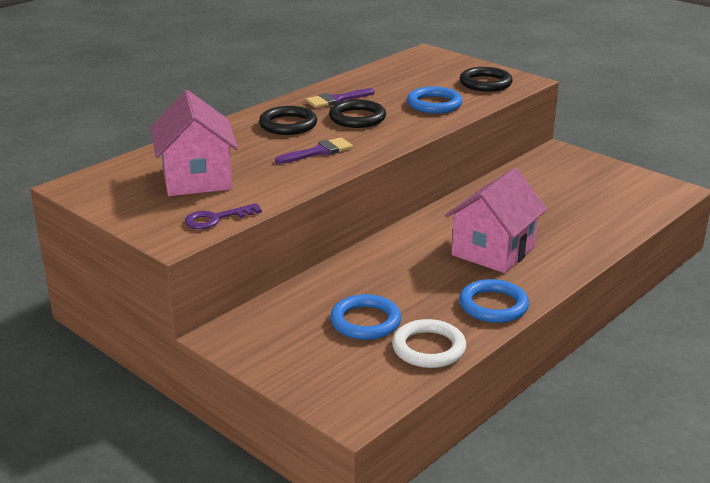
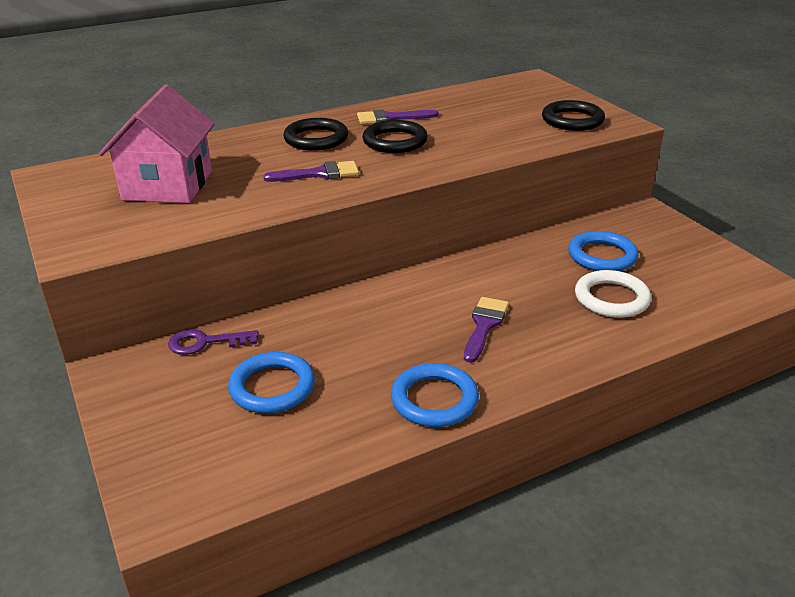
camera: 20 degrees right, 5 degrees up
(216, 219) = (140, 235): purple key -> purple key (205, 342)
(428, 348) = (316, 441): white ring -> white ring (611, 298)
(434, 104) = (493, 137): blue ring -> blue ring (602, 256)
(493, 251) = (484, 325): pink house -> purple brush

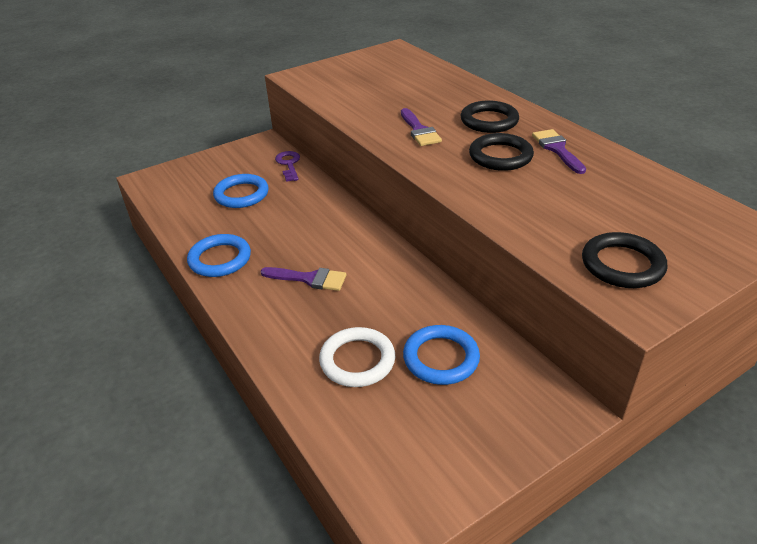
camera: 85 degrees right, 5 degrees up
(168, 185) = (386, 83): pink house -> none

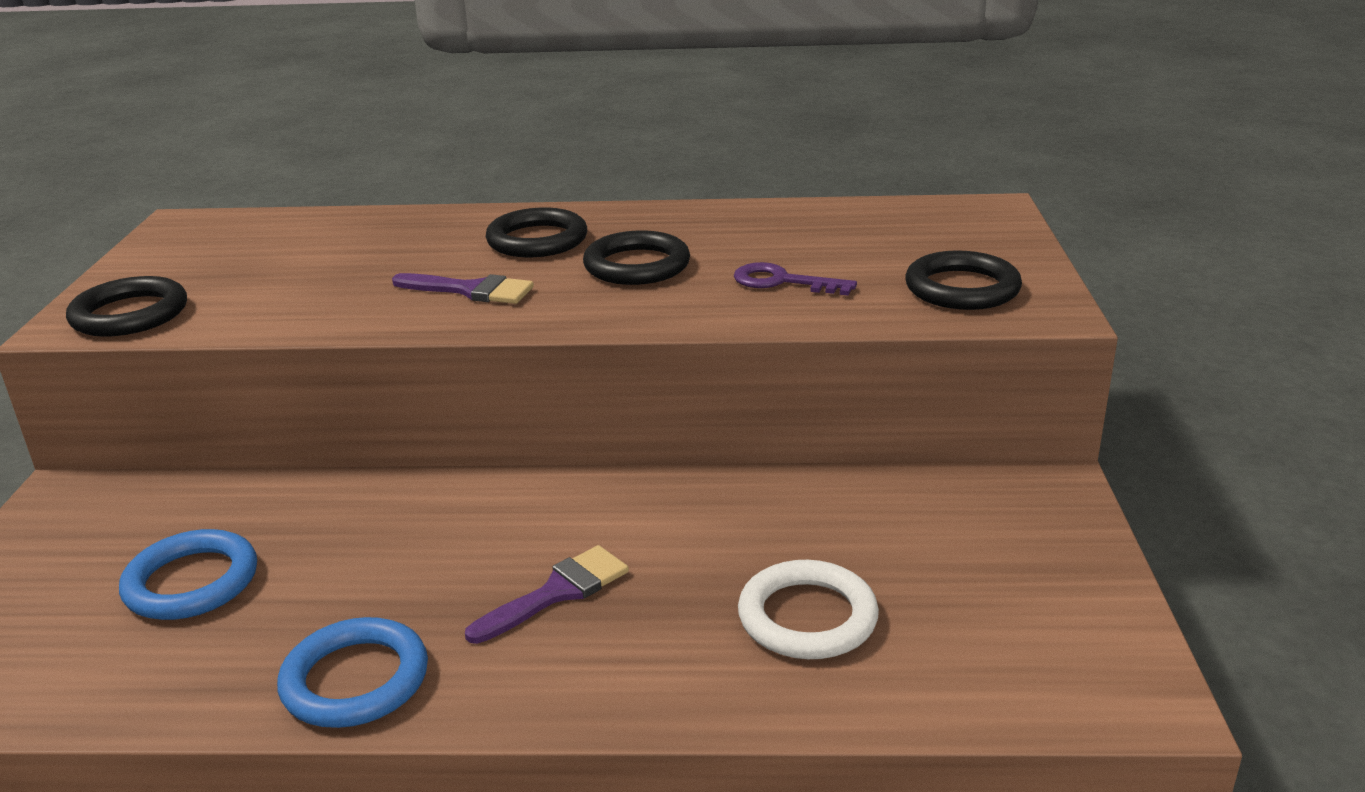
camera: 55 degrees left, 10 degrees down
(289, 164) = (194, 494): purple key -> purple key (782, 282)
(313, 80) = (130, 314): none -> black ring
(441, 358) = (877, 540): blue ring -> none
(557, 149) = (680, 230): purple brush -> none

